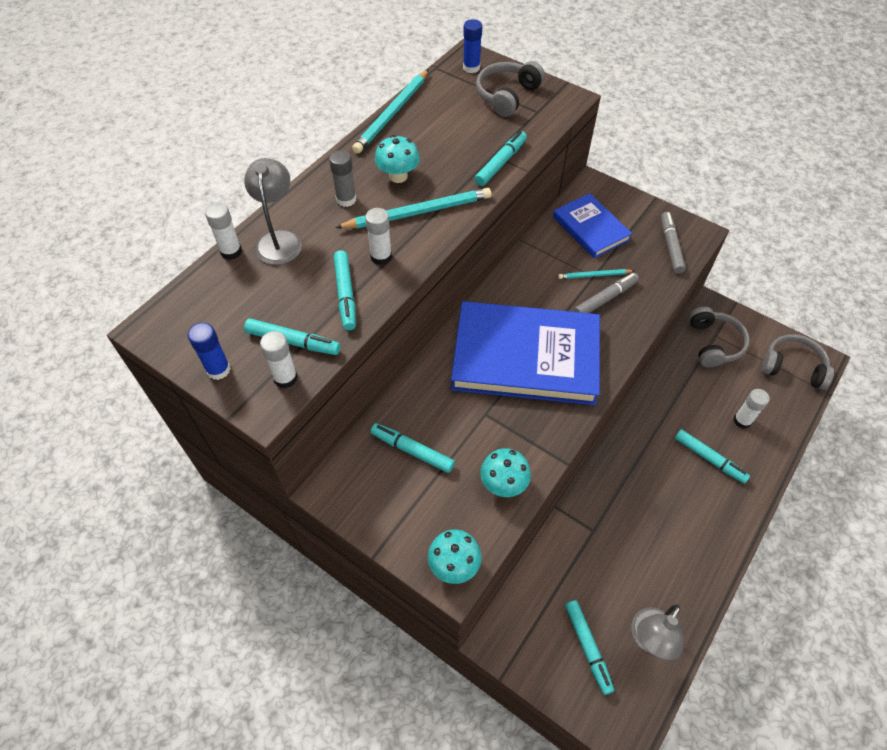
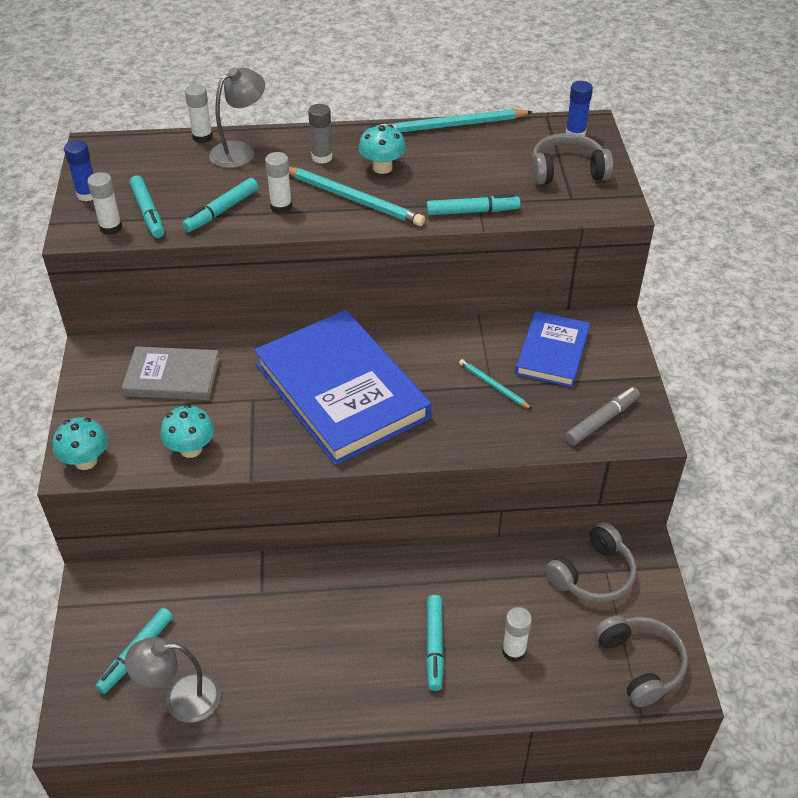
camera: 50 degrees right, 10 degrees down
(413, 451) = (172, 377): turquoise marker -> grey book
(605, 299) = (472, 408): grey marker -> none

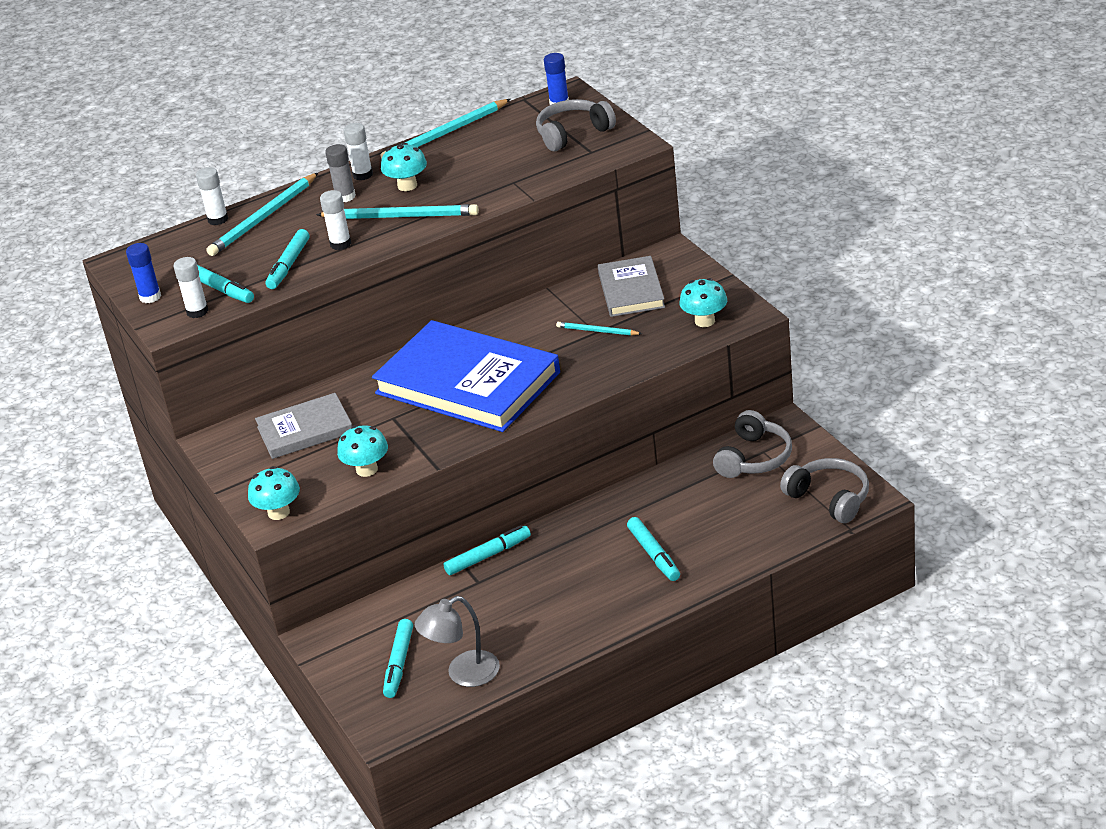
camera: 20 degrees left, 10 degrees down
(240, 151) = (264, 218): grey lamp -> turquoise pencil
(471, 211) = (512, 190): turquoise marker -> turquoise marker (487, 556)
(514, 651) = (722, 531): white glue stick -> white glue stick (363, 175)
(552, 352) = (631, 290): blue book -> grey book
(601, 421) = (705, 321): grey marker -> turquoise mushroom

